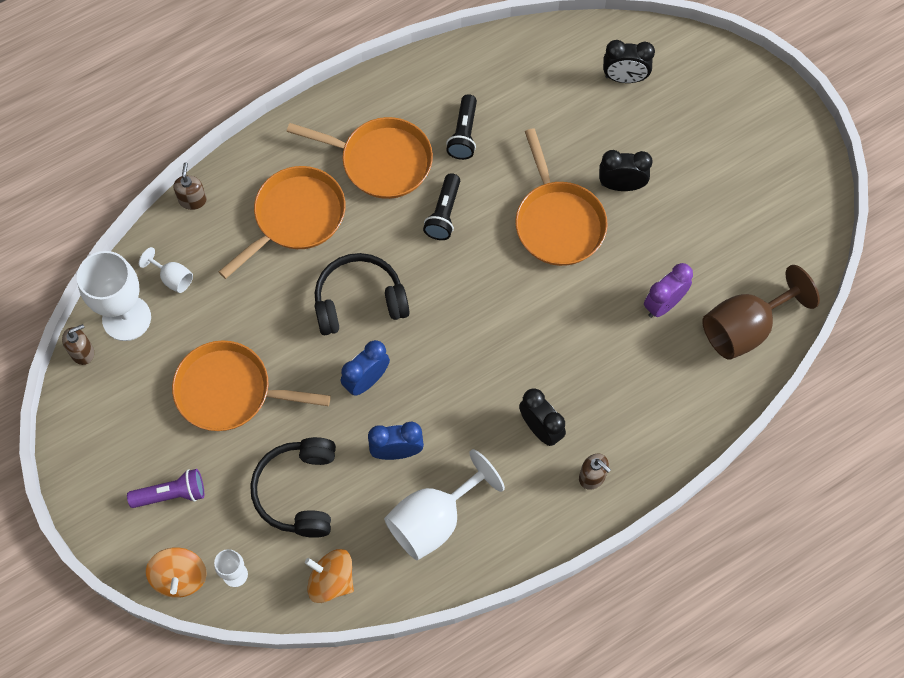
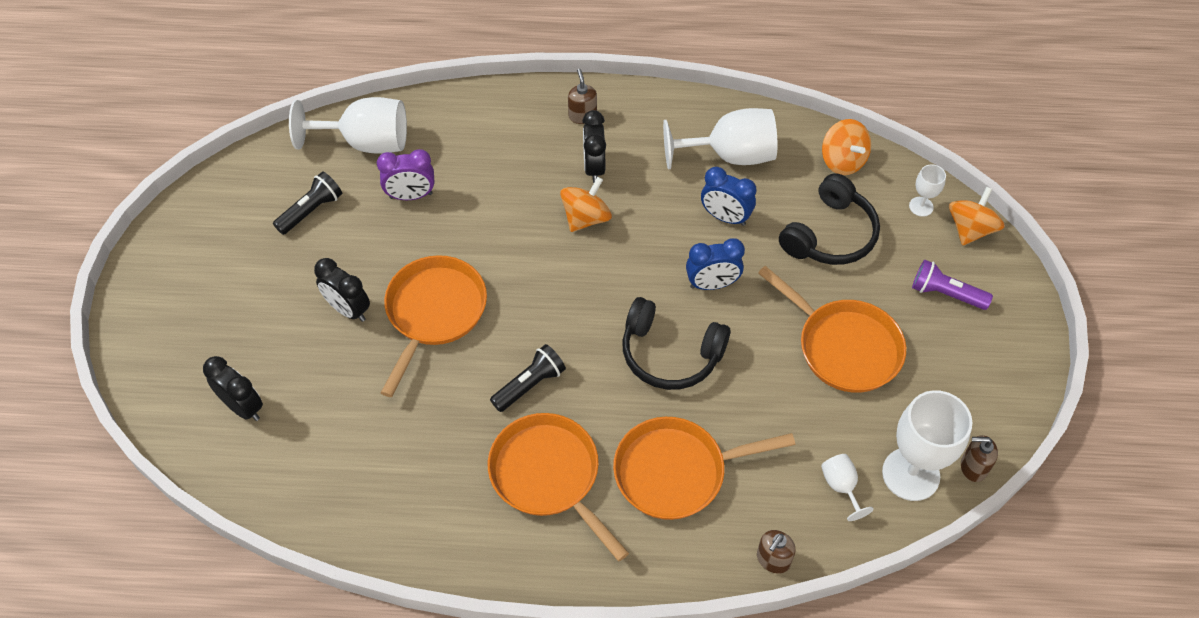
camera: 145 degrees left, 10 degrees down
(464, 134) = (445, 451): black flashlight -> black flashlight (311, 211)
(509, 375) = (586, 218): none -> orange spinning top
(745, 328) = (366, 142): brown goblet -> white goblet

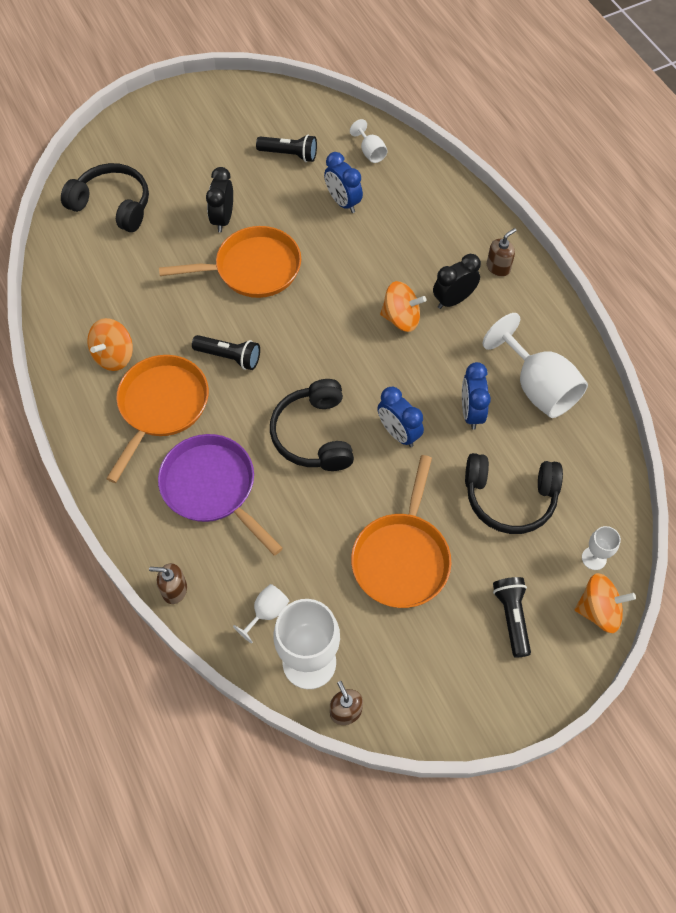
camera: 60 degrees right, 5 degrees up
(243, 407) = (113, 205): black clock -> black headphones
(366, 142) = (370, 152): white goblet -> white goblet, size x0.48
(411, 196) = (343, 202): purple clock -> blue clock
(676, 471) = (212, 488): orange pan -> purple pan
(842, 161) = (597, 474): orange spinning top -> orange spinning top (114, 356)
(945, 294) = (512, 617): purple flashlight -> black flashlight

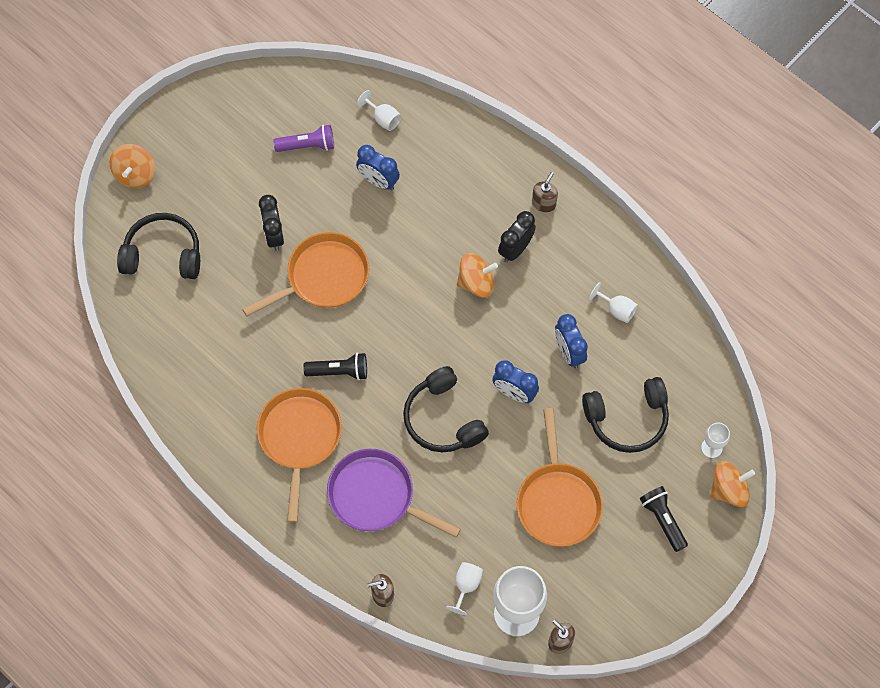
camera: 20 degrees left, 5 degrees up
(114, 356) = (235, 405): orange spinning top -> orange spinning top (135, 174)
(289, 154) = (307, 145): black flashlight -> purple flashlight
(537, 387) = (617, 309): white goblet -> white goblet, size x0.48

